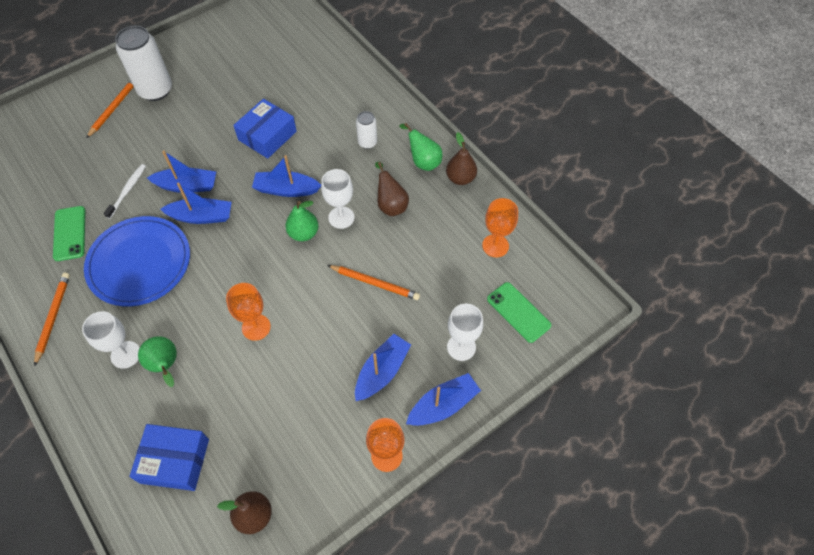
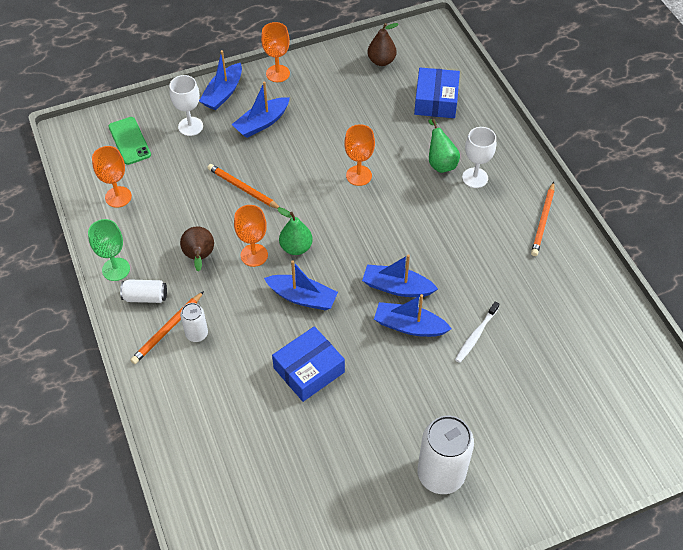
camera: 165 degrees left, 5 degrees down
(70, 233) = (536, 299): green phone -> none
(114, 108) = (496, 457): orange pencil -> orange pencil (167, 329)
(139, 263) = (462, 253): blue plate -> none
(175, 461) = (436, 100): blue box -> blue box turned 75 degrees clockwise
(341, 217) = (254, 255): white goblet -> orange goblet
(423, 161) = (145, 297): green pear -> white can
(443, 405) = (223, 93): blue boat -> blue boat turned 45 degrees counterclockwise
(460, 178) = (116, 269): brown pear -> green goblet

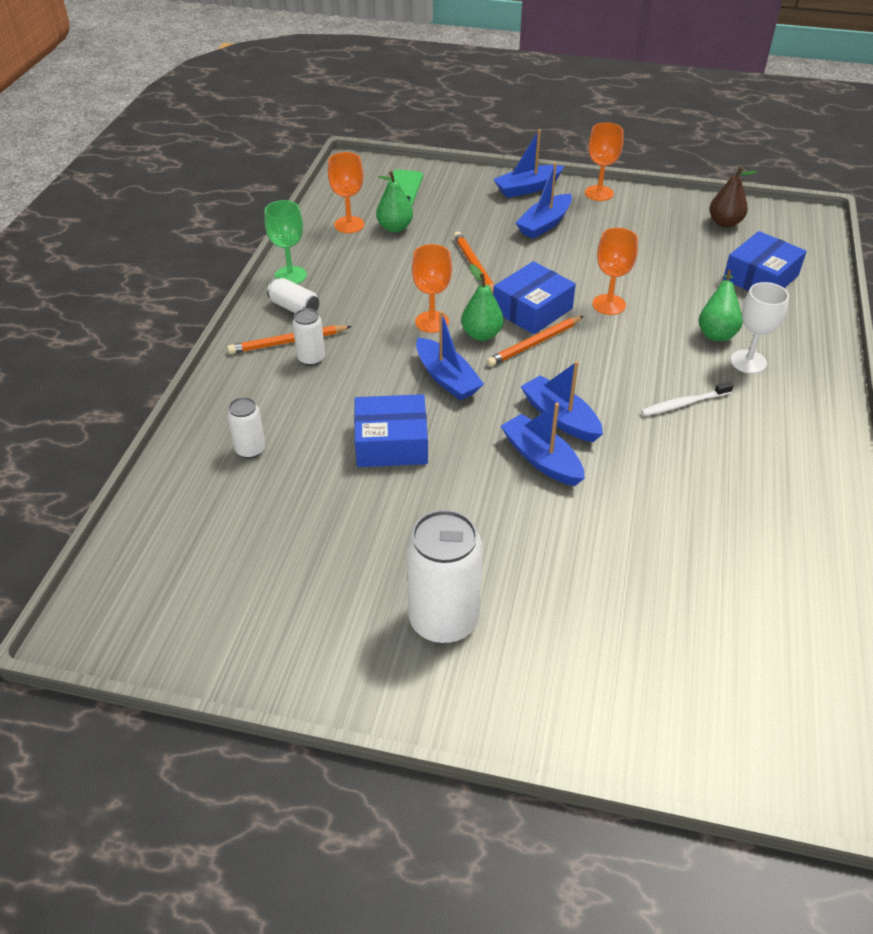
camera: 35 degrees right, 10 degrees down
(156, 182) = (395, 227): none -> green pear
(190, 126) = (470, 200): white goblet -> none
(199, 257) = (377, 300): brown pear -> none
(221, 432) = (250, 449): none -> white can
(262, 123) = (544, 224): blue boat -> blue boat turned 45 degrees counterclockwise
(313, 207) = (532, 310): none -> blue box
(476, 335) = (614, 507): white toothbrush -> white toothbrush (683, 404)
(543, 221) = (804, 438): orange pencil -> orange pencil (534, 343)

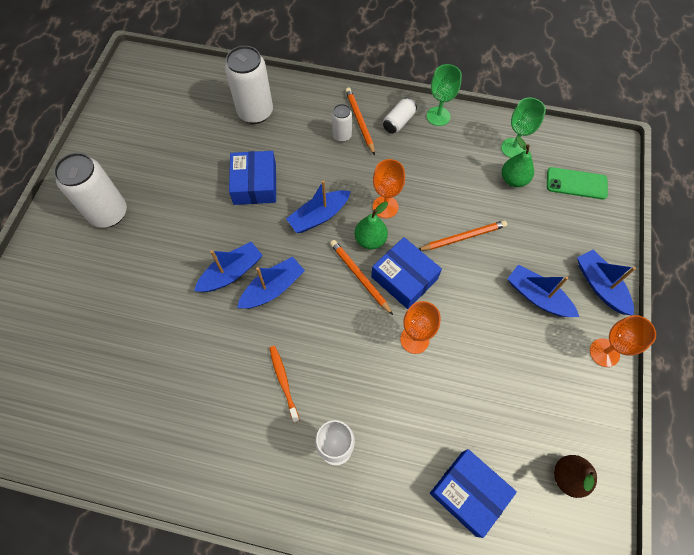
camera: 90 degrees right, 20 degrees up
(250, 449) = (255, 112): white can -> white can, size x1.93
(349, 225) = (513, 148): orange goblet -> green goblet
(683, 404) = (283, 381): white toothbrush -> orange toothbrush
(716, 332) = (378, 428): green pear -> none

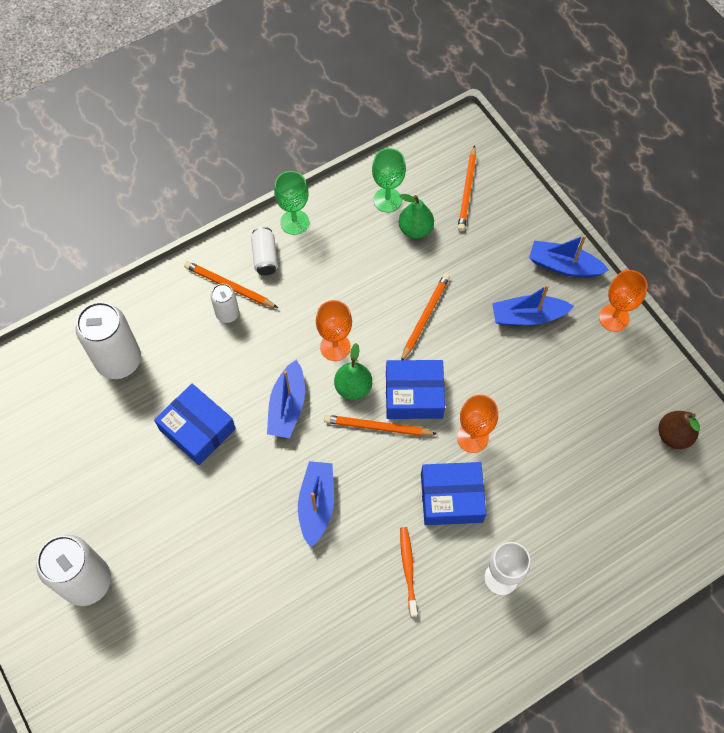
camera: 45 degrees left, 0 degrees up
(231, 273) = (266, 525): blue boat -> none
(283, 381) = (408, 569): orange toothbrush -> orange toothbrush turned 60 degrees clockwise
(468, 493) = (622, 514): blue box -> blue box (451, 498)
(576, 183) = (467, 190): green phone -> orange pencil

